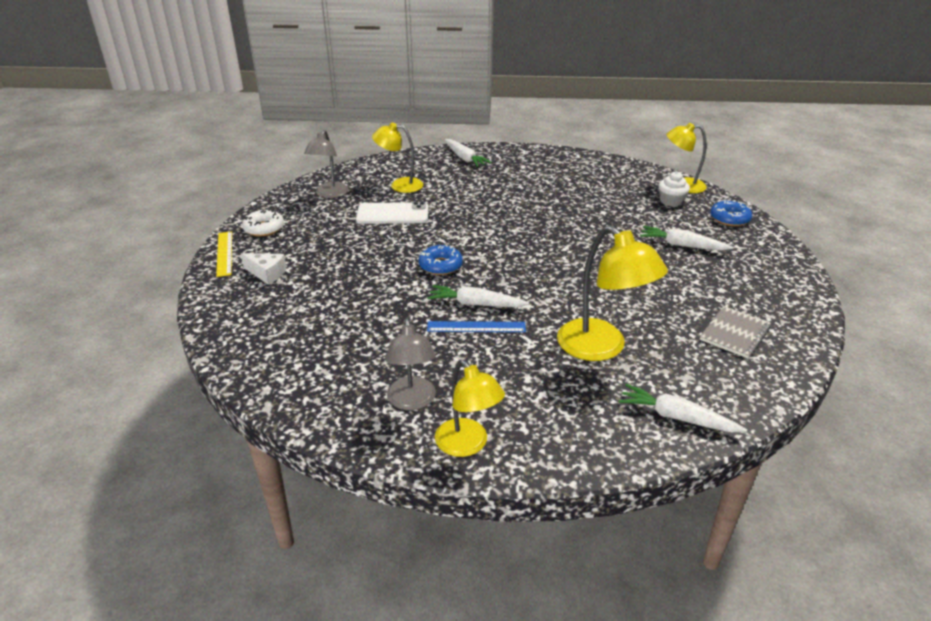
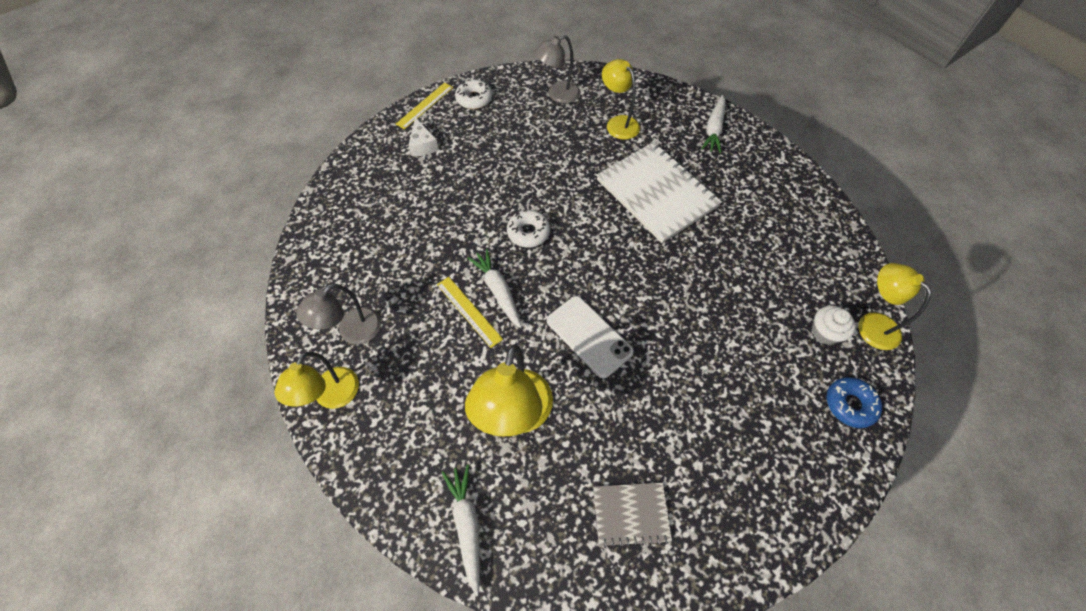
camera: 50 degrees right, 25 degrees up
(392, 214) = (570, 151): white phone -> white phone (589, 336)
(440, 265) = (528, 232): blue donut -> white donut
(476, 327) = (469, 311): blue ruler -> yellow ruler
(485, 201) = (657, 193): none -> white notebook
(682, 245) = (745, 388): white carrot -> none

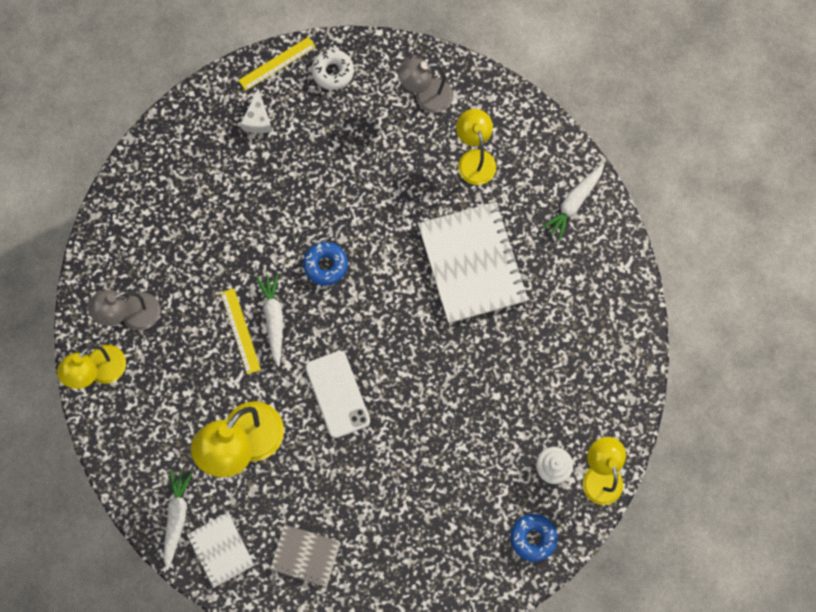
camera: 20 degrees right, 15 degrees up
(528, 232) = (326, 265): white donut -> blue donut
(532, 545) = (221, 550): none -> white notebook

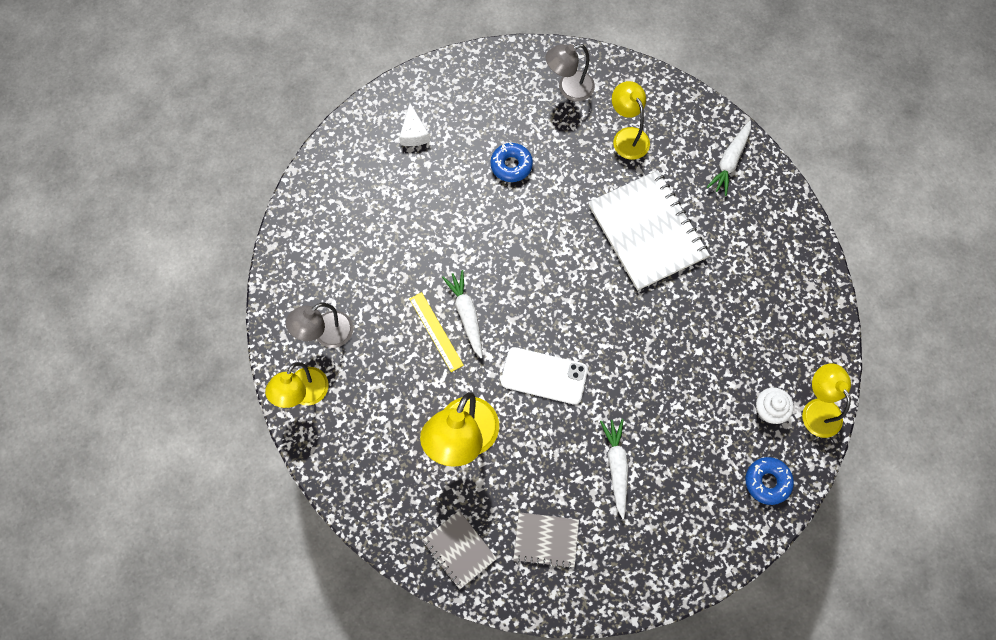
camera: 10 degrees left, 5 degrees down
(177, 517) = (408, 525): white carrot -> white carrot (616, 467)
(221, 550) = (459, 550): white notebook -> grey notebook
(277, 64) = (422, 81): yellow ruler -> none
(326, 265) = (506, 256): blue donut -> blue donut (511, 165)
(333, 72) = (476, 80): white donut -> none
(337, 394) = (544, 376): white phone -> white phone turned 45 degrees counterclockwise

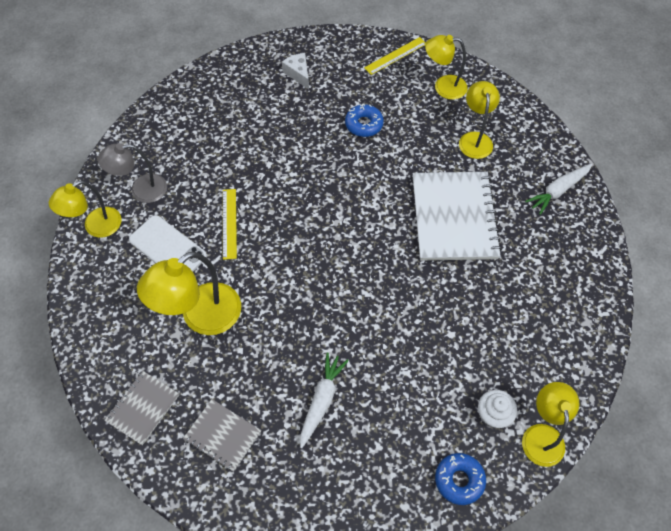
camera: 25 degrees right, 10 degrees down
(414, 133) = (298, 74): white cheese -> white cheese turned 135 degrees clockwise
(459, 550) = (143, 408): grey notebook -> grey notebook turned 45 degrees clockwise
(466, 315) = (262, 221): white carrot -> none
(503, 70) = (395, 56): none -> yellow ruler
(544, 376) = (300, 296): white phone -> white phone (167, 248)
(569, 88) = (443, 87): grey lamp -> yellow lamp

